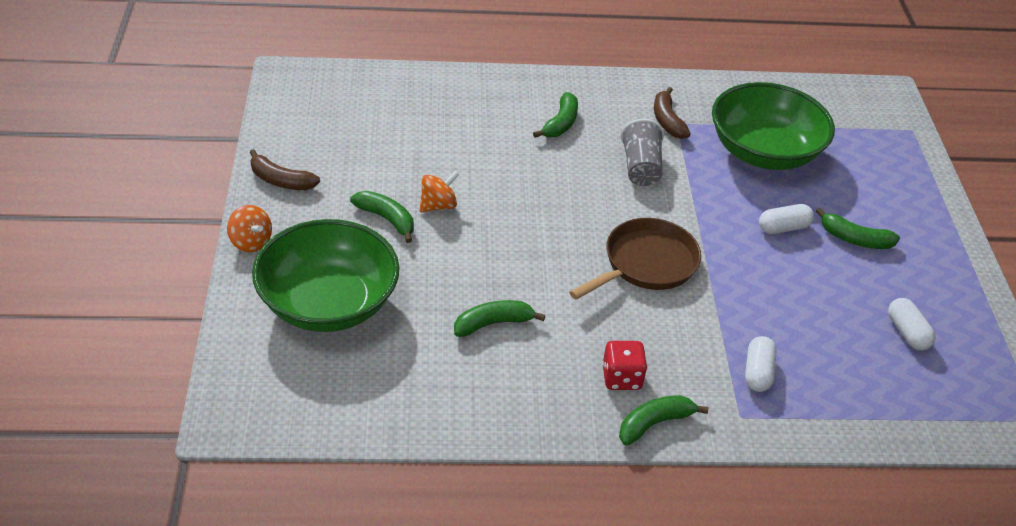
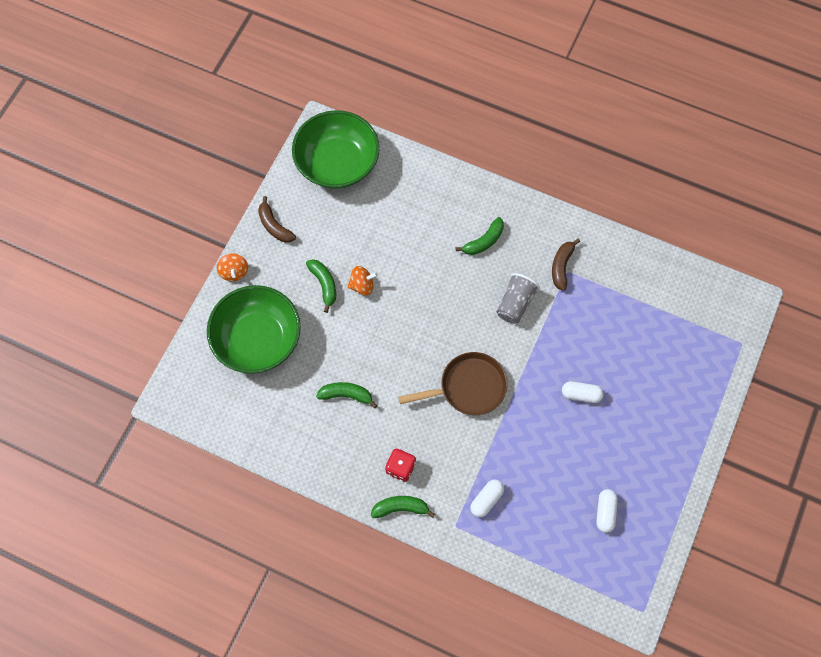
camera: 30 degrees right, 25 degrees up
(764, 152) = (613, 322): green bowl -> green bowl (337, 163)
(854, 239) = (624, 424): green banana -> none

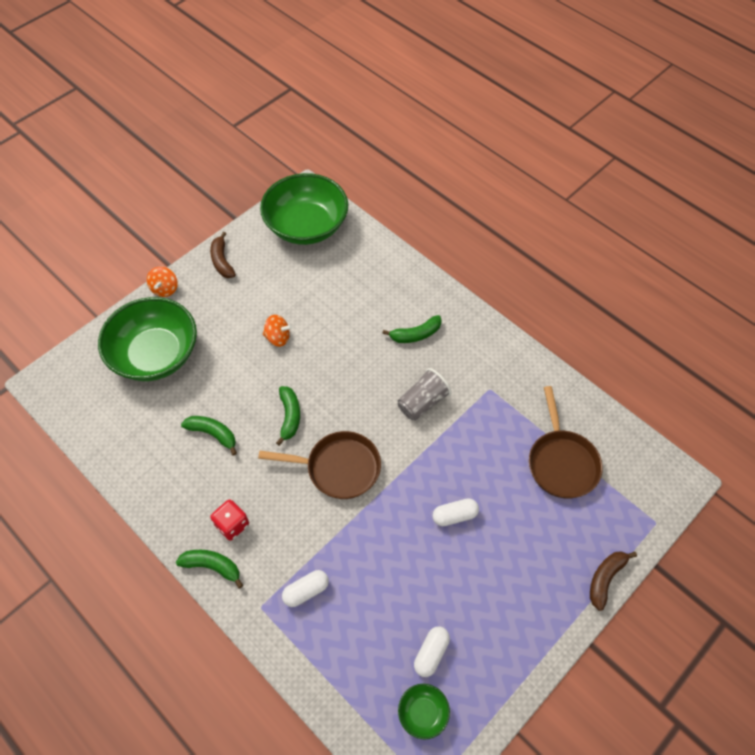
camera: 20 degrees right, 10 degrees down
(324, 285) = (242, 326): green banana -> green banana (289, 416)
(561, 266) = (485, 382): brown banana -> brown banana (605, 579)
(581, 394) = (455, 516): white capsule -> white capsule turned 45 degrees counterclockwise
(616, 559) = (423, 713): none -> green bowl
(650, 317) = (561, 462): none -> brown pan

